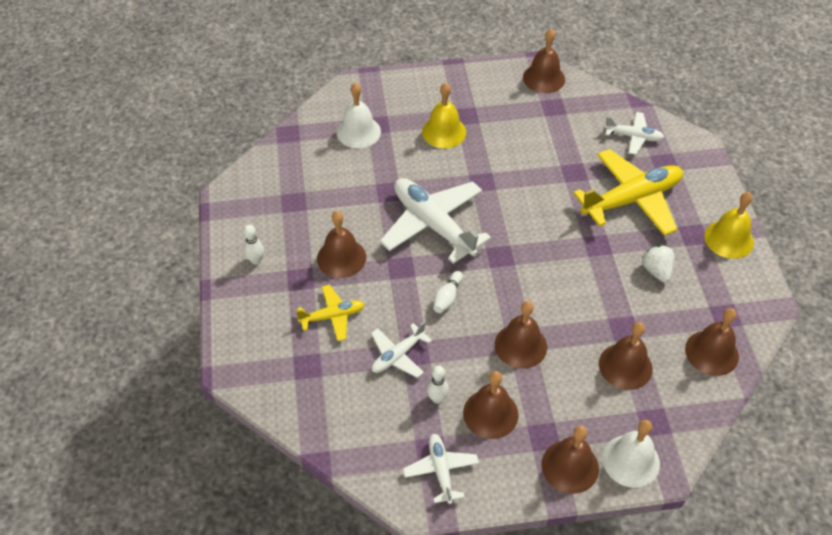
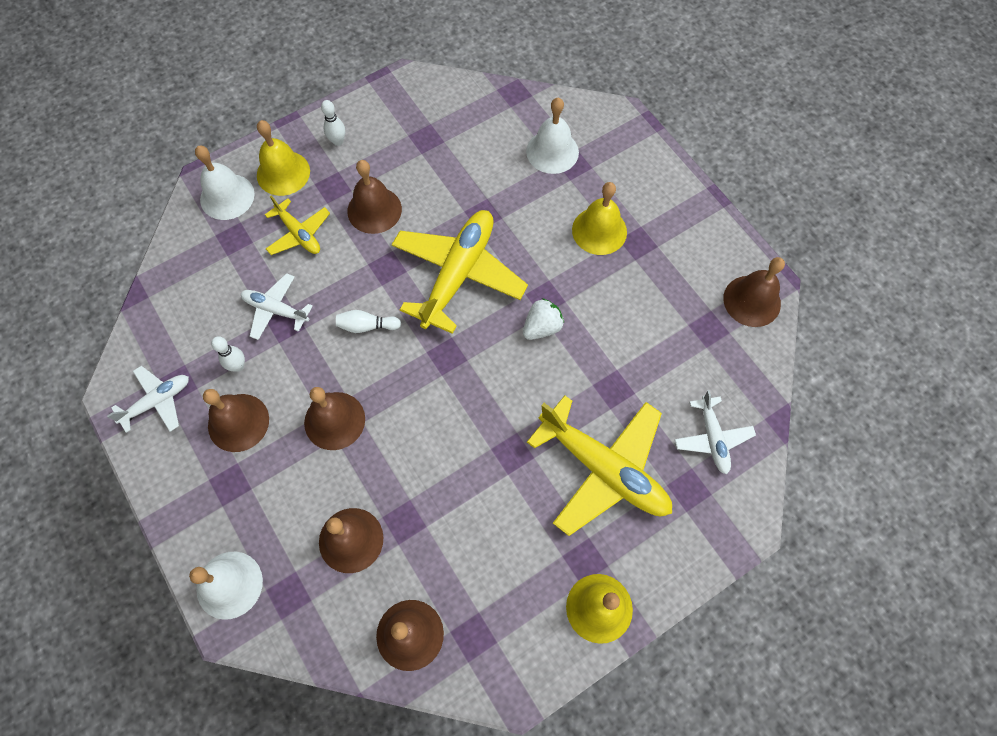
camera: 65 degrees right, 15 degrees up
(260, 358) = (227, 196): none -> white bell
(262, 309) = (283, 173): none -> yellow bell
(433, 225) = (458, 274): white plane -> yellow plane
(570, 466) = (202, 523): brown bell -> none
(656, 271) = (504, 533): white strawberry -> white strawberry (542, 327)

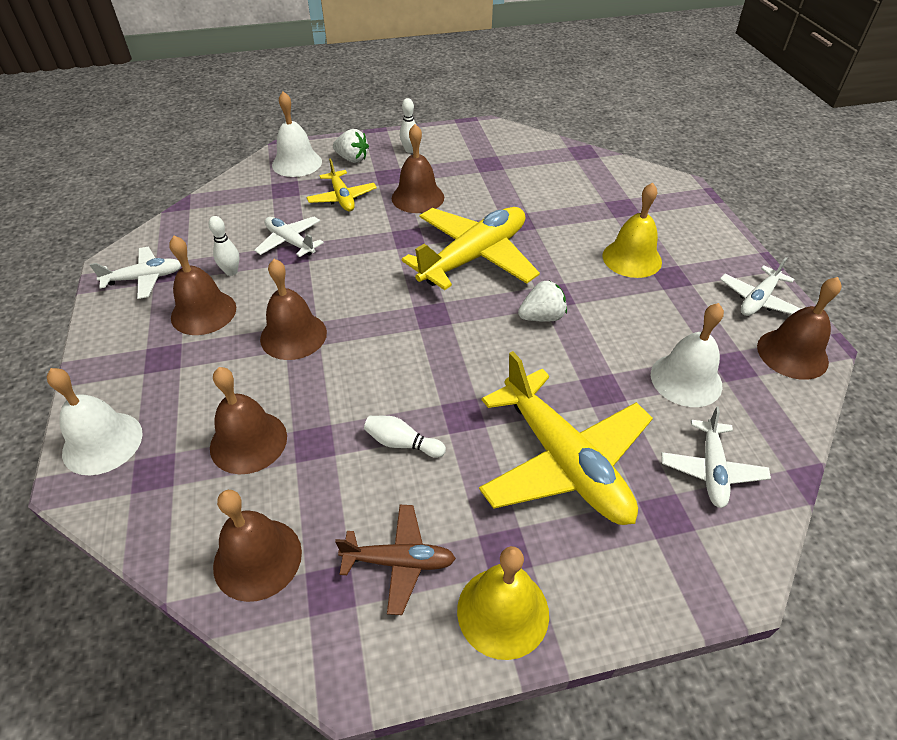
camera: 20 degrees right, 20 degrees down
(283, 173) = (352, 159): yellow bell -> white strawberry
(367, 326) = (366, 273): white bowling pin -> white bowling pin (402, 443)
(513, 598) = (399, 561): none -> brown plane
(552, 151) = (604, 195): white bell -> white bell (686, 379)
(715, 248) = (758, 300): none -> white plane

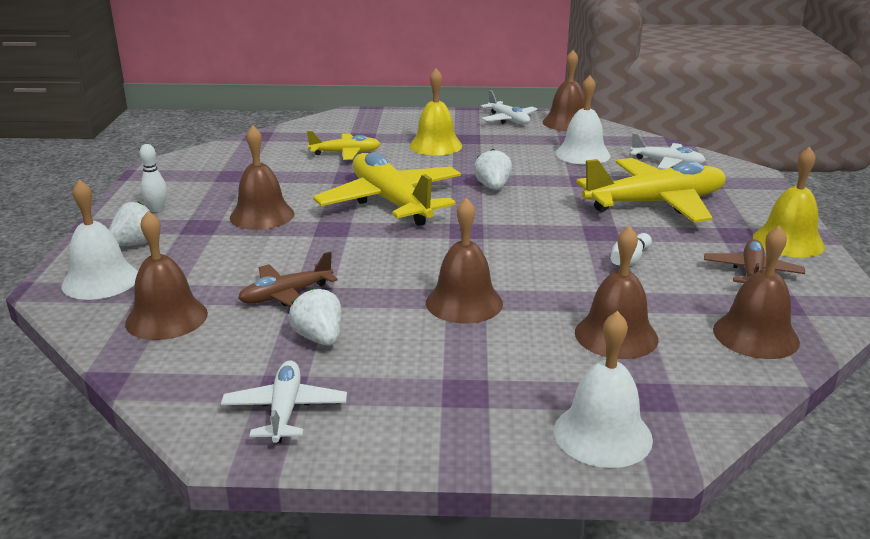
camera: 75 degrees left, 20 degrees down
(203, 312) = (391, 360): brown bell -> brown bell (166, 318)
(231, 272) = (319, 338): white bowling pin -> white strawberry
(290, 242) = (286, 295): white plane -> brown plane
(342, 198) = (220, 256): yellow plane -> yellow plane (345, 153)

